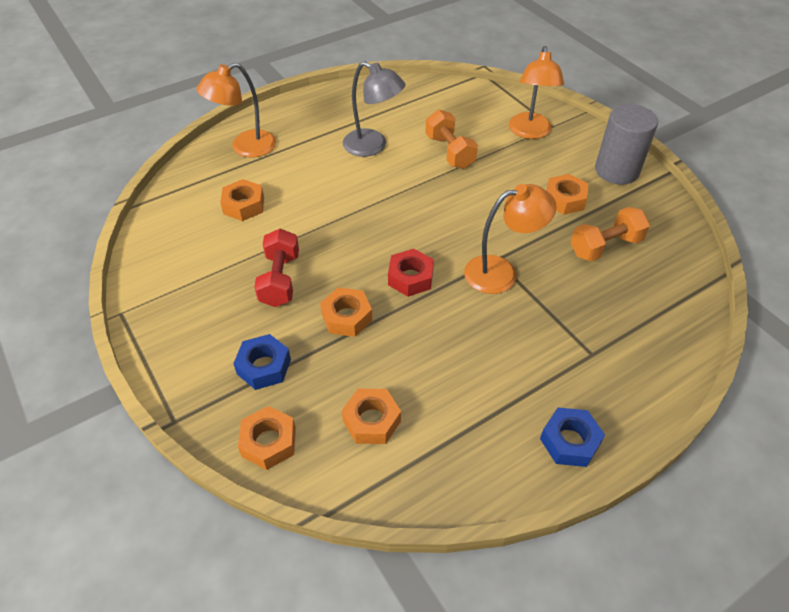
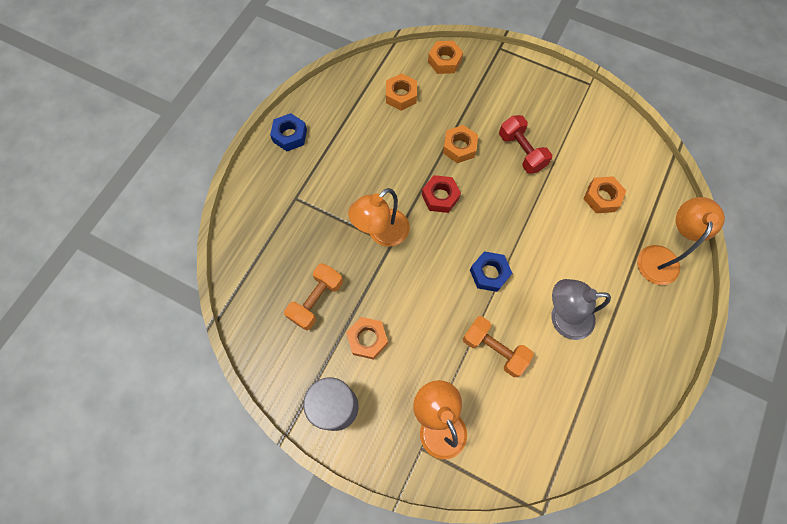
camera: 150 degrees right, 20 degrees up
(264, 366) = (481, 95): blue nut -> blue nut (489, 273)

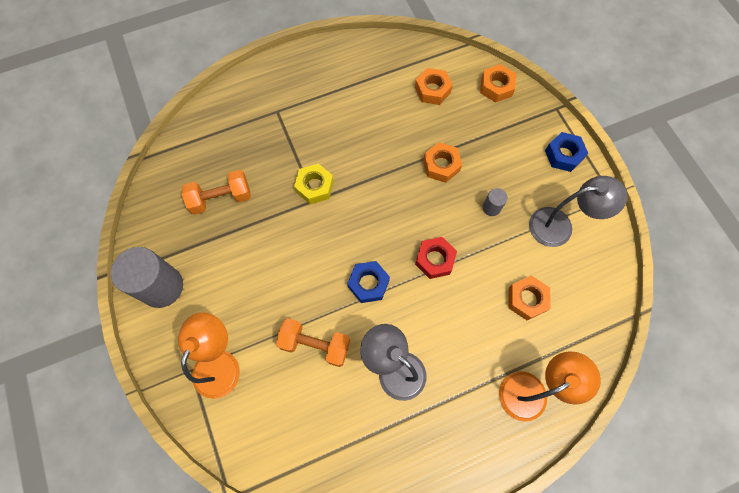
camera: 40 degrees right, 0 degrees up
(290, 135) = (316, 61): blue nut -> blue nut (563, 155)
(367, 339) = (229, 257): orange nut -> none
(382, 234) = (314, 187): orange lamp -> yellow nut
(440, 197) = (387, 193): red nut -> red nut (434, 260)
(494, 349) = (315, 345): orange dumbbell -> orange dumbbell turned 60 degrees counterclockwise
(521, 152) = (491, 207): red dumbbell -> grey cylinder
(576, 130) = (559, 226): none -> grey lamp

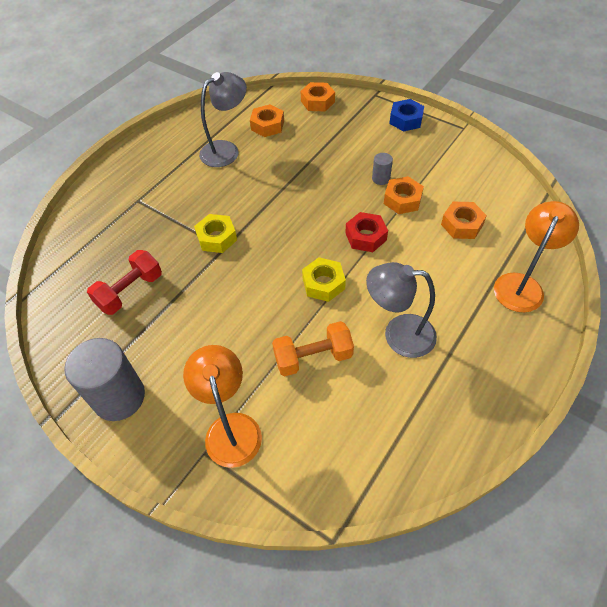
camera: 30 degrees left, 15 degrees down
(221, 198) = (130, 291): orange dumbbell -> red dumbbell
(368, 284) = (323, 283): blue nut -> yellow nut
(441, 165) = (316, 170): orange nut -> orange nut (402, 200)
(559, 226) = (443, 165): grey lamp -> grey lamp (226, 150)

